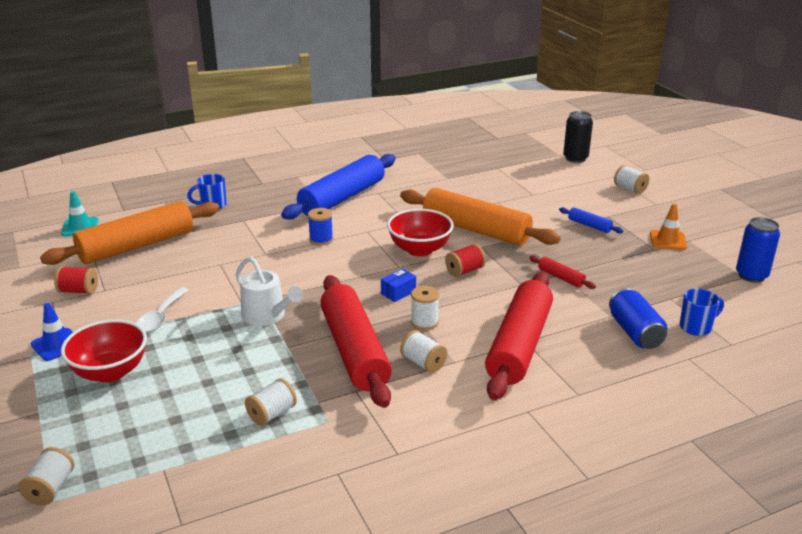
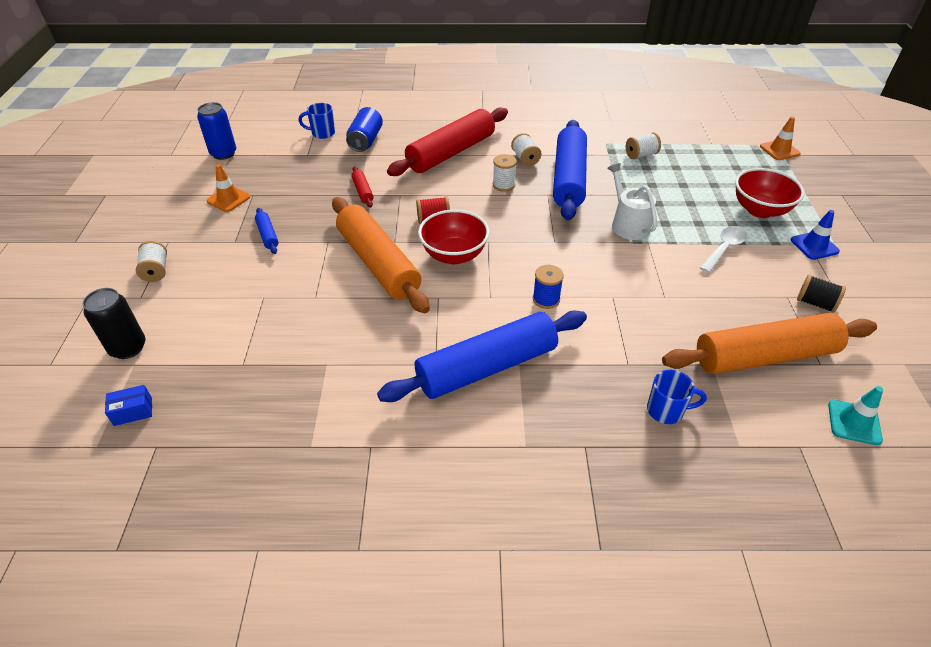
camera: 155 degrees left, 15 degrees up
(50, 488) = (779, 150): white spool -> orange traffic cone
(79, 291) = (815, 303): red spool -> black spool
(354, 350) = (569, 178): red rolling pin -> blue rolling pin
(398, 292) = (506, 215): blue box -> blue box (133, 411)

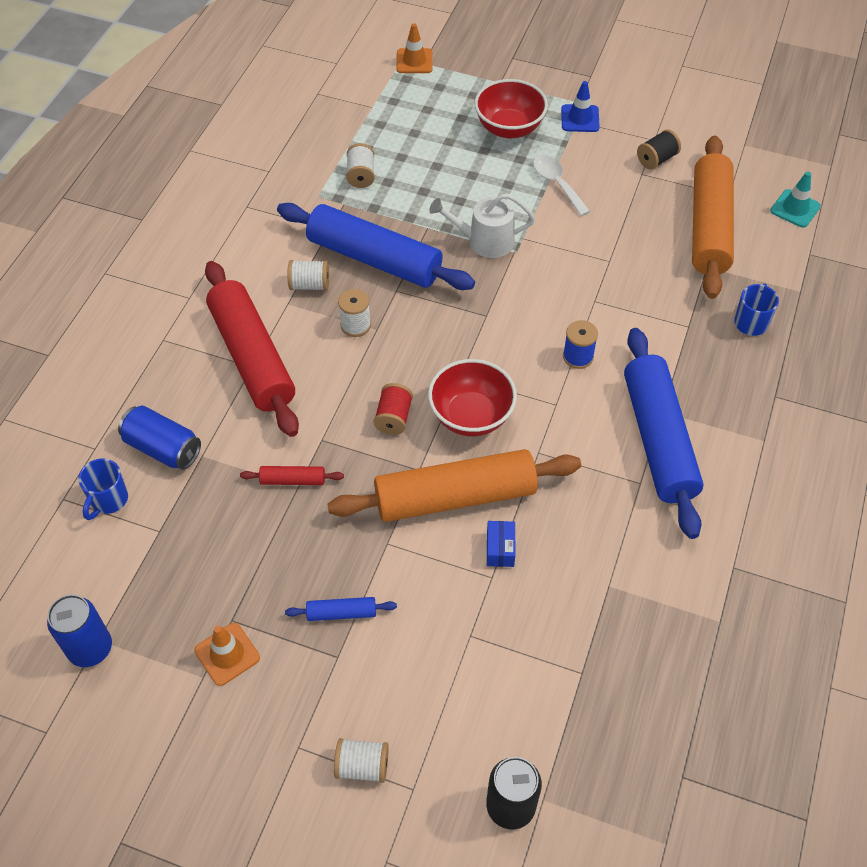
camera: 70 degrees left, 10 degrees up
(133, 411) = (623, 801): blue box -> blue box (500, 549)

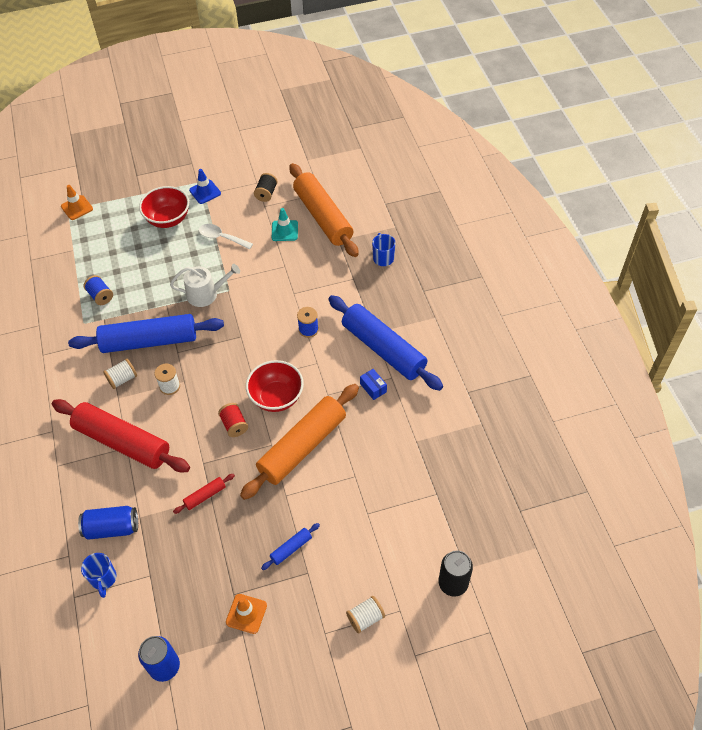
camera: 35 degrees left, 0 degrees up
(361, 176) = (100, 296): white spool -> blue spool
(484, 241) = (206, 294): white watering can -> white watering can turned 150 degrees counterclockwise
(500, 549) = (347, 458): blue box -> blue box (373, 388)
(795, 208) = (360, 182): turquoise traffic cone -> turquoise traffic cone (284, 231)

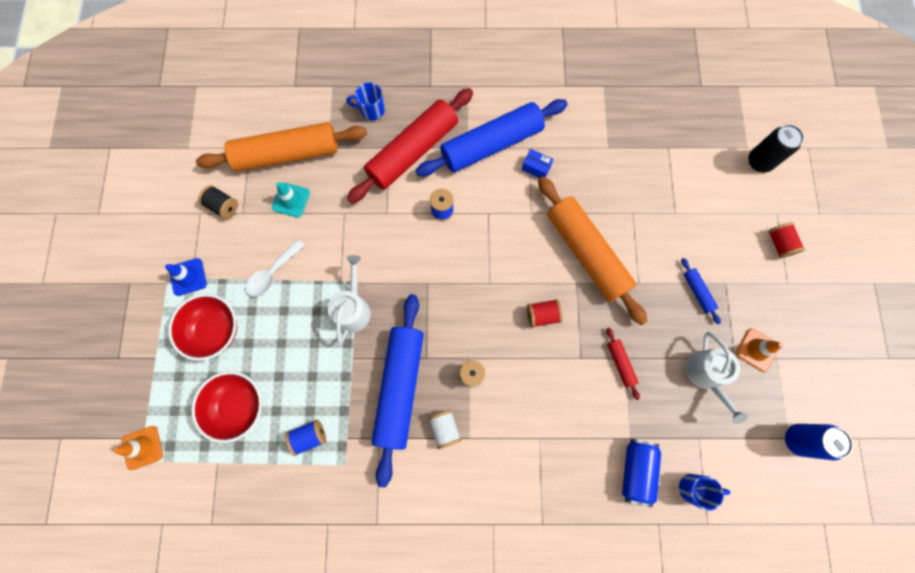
camera: 75 degrees left, 20 degrees up
(122, 442) = (531, 442): red rolling pin -> red rolling pin (412, 151)
(210, 571) = (706, 375): none -> white watering can
(276, 397) = (520, 264): red bowl -> red bowl (239, 407)
(365, 618) = (779, 244): white spool -> red spool
(373, 388) = (536, 168): blue box -> blue box turned 45 degrees clockwise

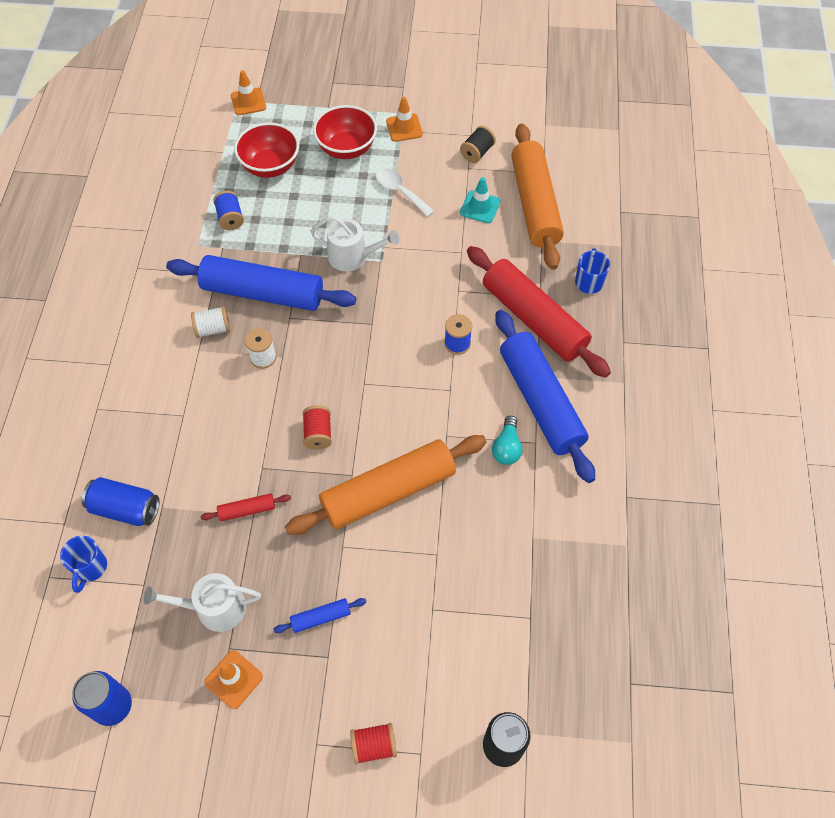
camera: 95 degrees right, 15 degrees down
(188, 277) = (404, 128): blue traffic cone -> orange traffic cone
(536, 168) = (507, 447): blue box -> turquoise light bulb

